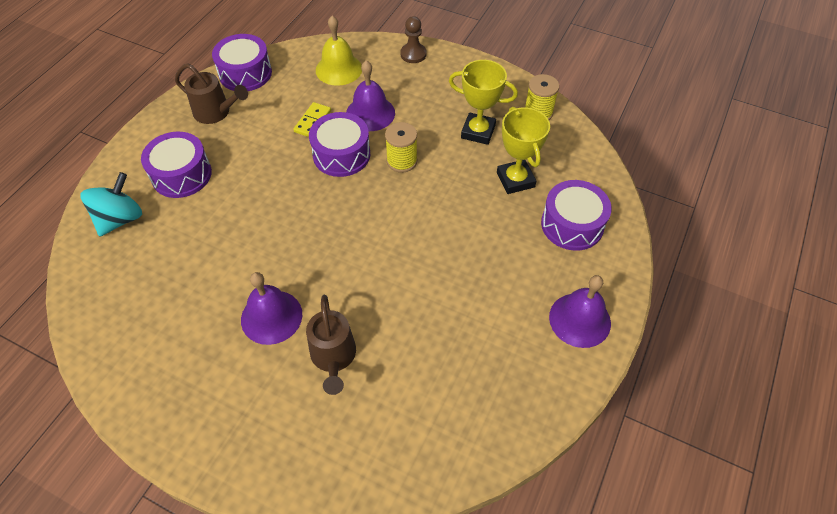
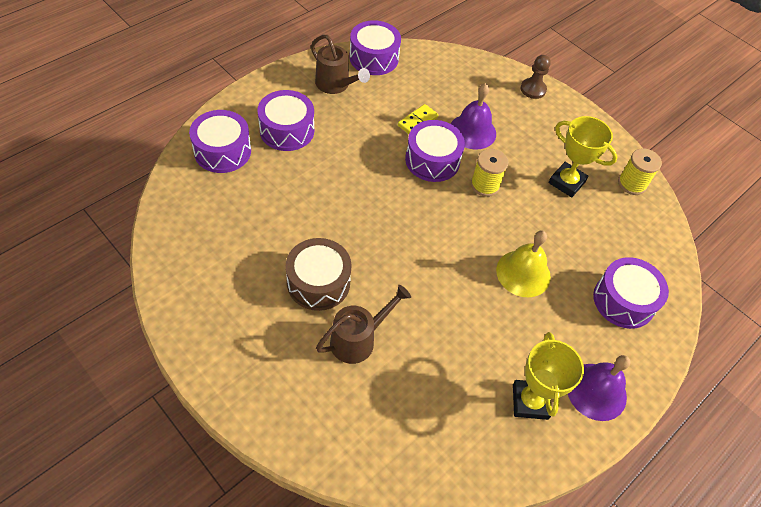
camera: 15 degrees right, 0 degrees up
(120, 219) = (222, 151): turquoise spinning top -> purple drum
(271, 317) = (318, 282): purple bell -> brown drum
(334, 358) = (359, 339): brown watering can -> brown watering can turned 135 degrees counterclockwise
(339, 69) = (458, 81): yellow bell -> yellow bell (523, 273)
(515, 180) = (585, 239): yellow trophy -> yellow trophy (530, 401)

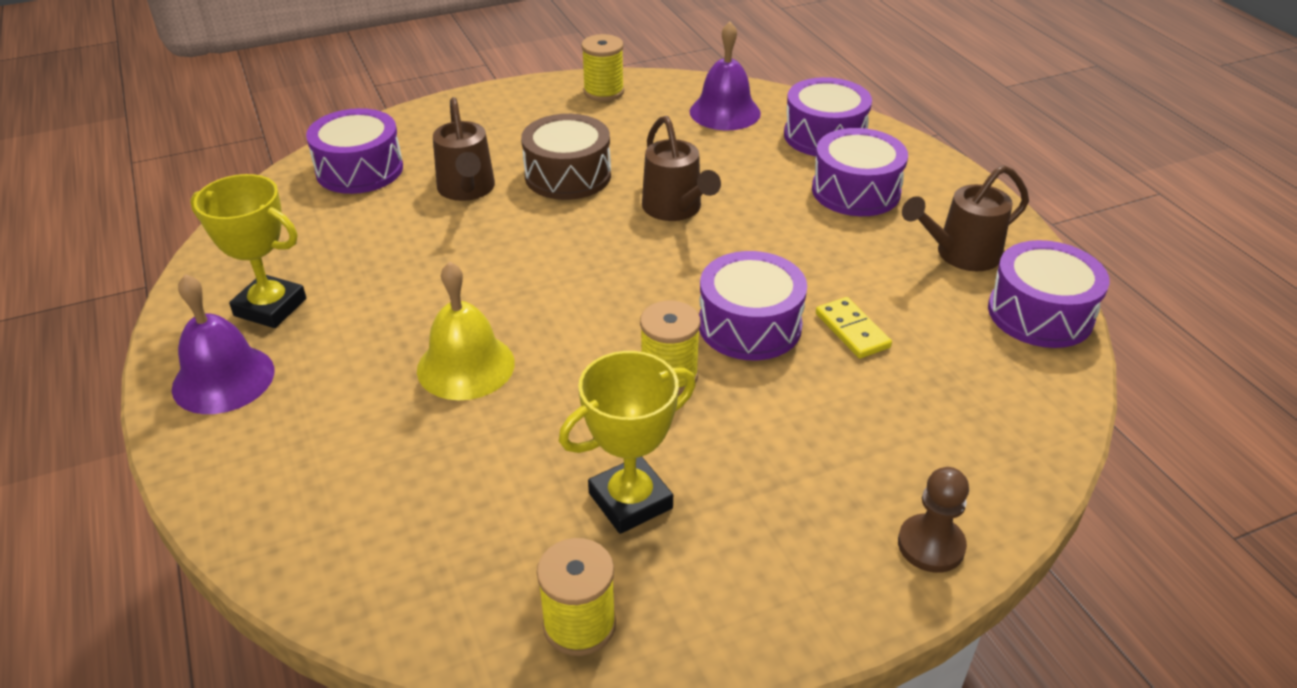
camera: 115 degrees right, 15 degrees down
(186, 295) = (603, 92): none -> yellow spool
(338, 212) = (676, 209): none -> brown watering can
(472, 131) = (811, 398): purple bell -> purple bell (725, 112)
(623, 301) = (331, 478): purple drum -> purple drum (359, 170)

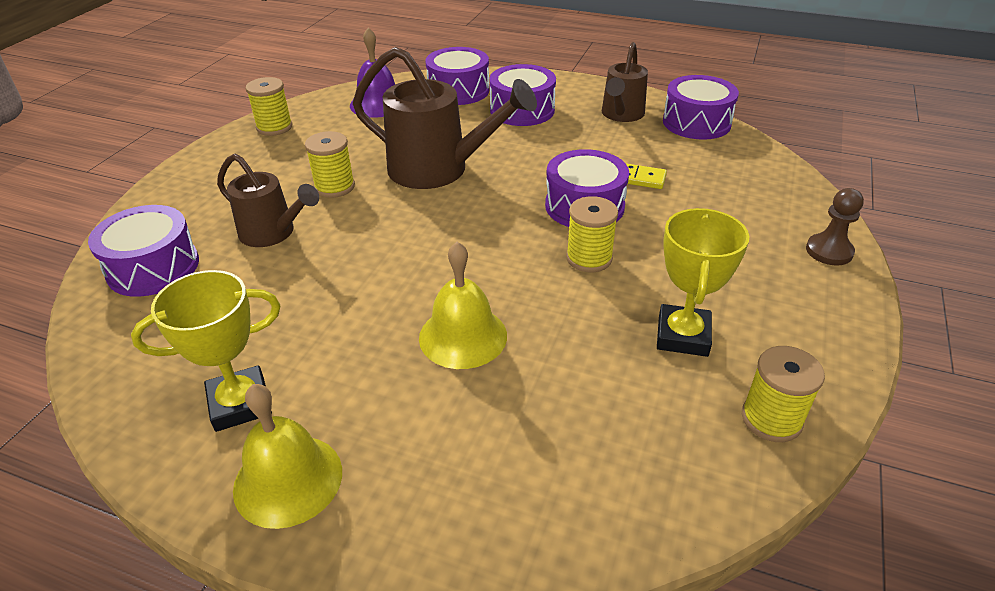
camera: 45 degrees left, 0 degrees up
(223, 379) = (288, 479): purple bell -> yellow bell
(568, 175) = (334, 187): brown drum -> yellow spool
(676, 209) = (440, 170): brown watering can -> brown watering can, size x1.62

